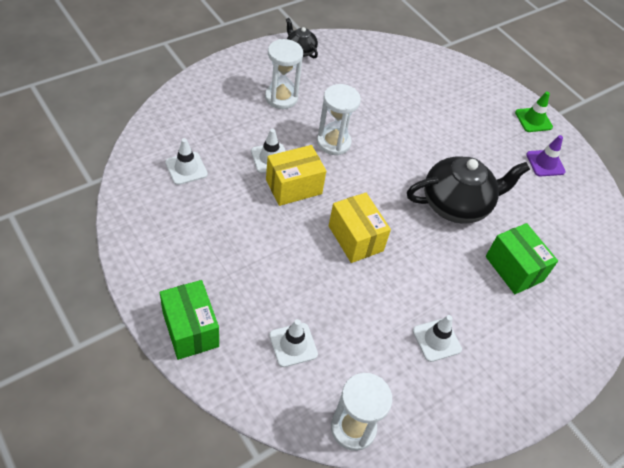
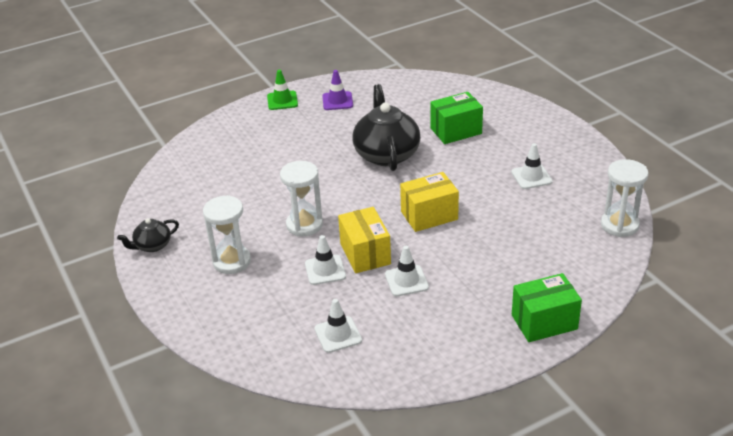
camera: 75 degrees left, 15 degrees down
(293, 345) = (549, 256): white traffic cone -> white traffic cone (406, 281)

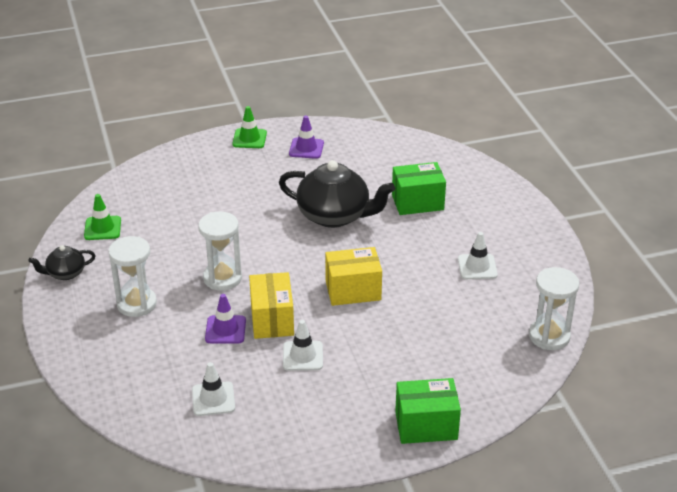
camera: 10 degrees right, 0 degrees up
(173, 199) = (102, 228): none -> green traffic cone
(325, 270) = (225, 330): white traffic cone -> purple traffic cone
(386, 154) = (335, 216): black teapot -> black teapot turned 105 degrees clockwise

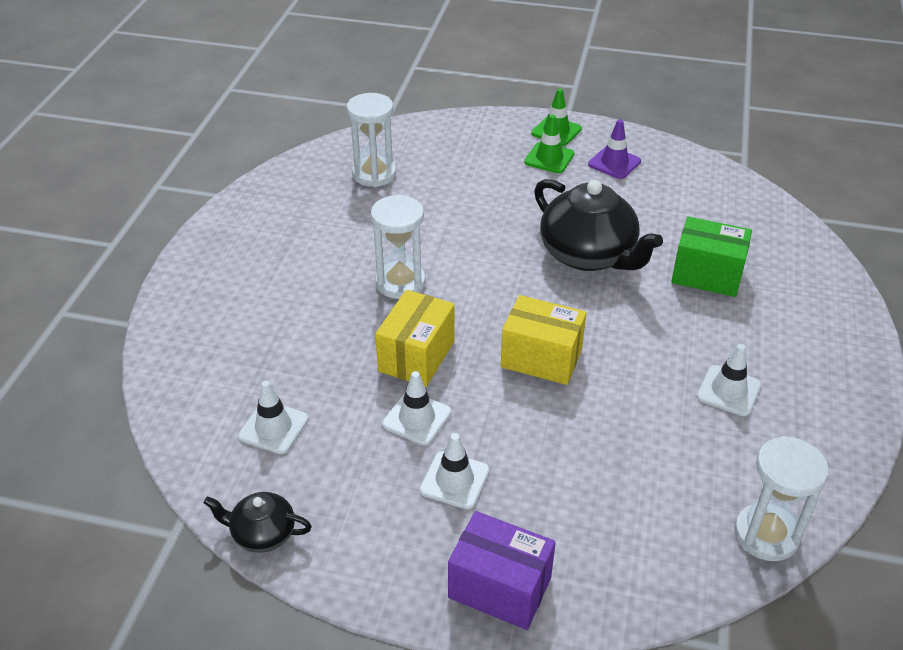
camera: 30 degrees right, 5 degrees up
(65, 273) = (244, 214): black teapot -> black teapot (262, 534)
(102, 228) = (321, 179): green traffic cone -> green traffic cone (549, 158)
(137, 304) = (286, 277): white hourglass -> white hourglass (374, 174)
(225, 330) = (355, 347): purple traffic cone -> none
(355, 381) = (454, 480): none -> white traffic cone
(426, 425) = (499, 587): green box -> purple box

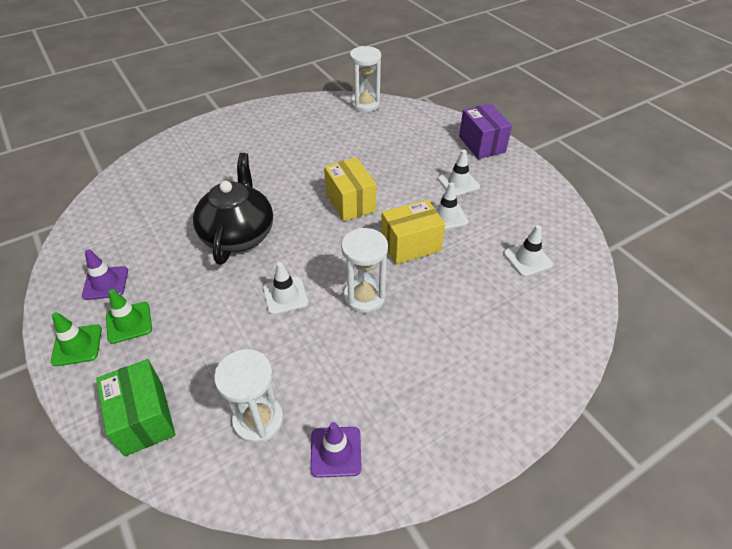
camera: 135 degrees left, 5 degrees up
(262, 534) = (569, 216): black teapot -> none
(301, 191) = (336, 451): none -> purple traffic cone
(707, 275) = (208, 184): green box -> green box (144, 418)
(728, 391) = (296, 141): white traffic cone -> white traffic cone (285, 295)

